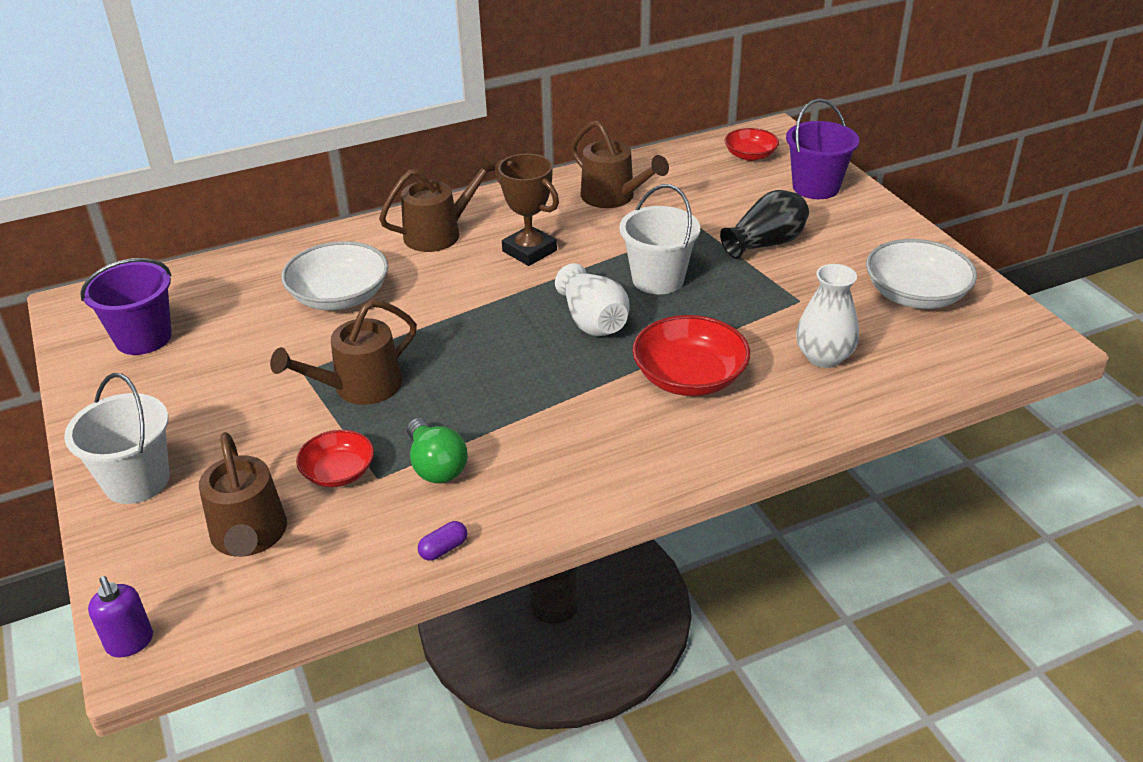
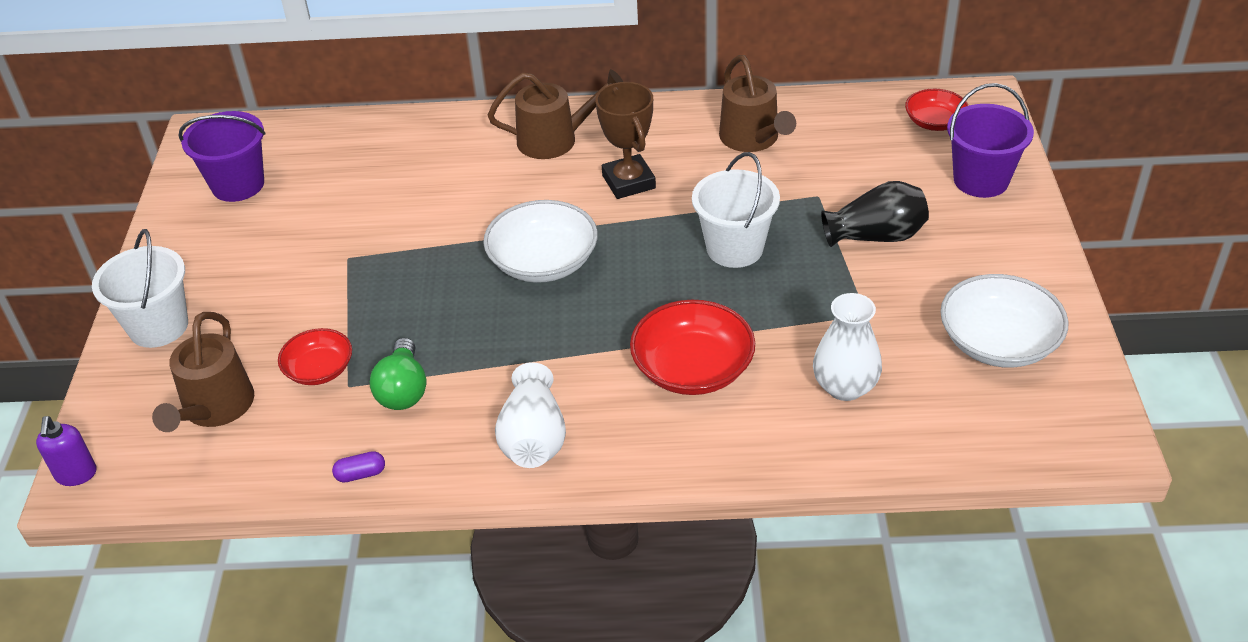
camera: 25 degrees right, 5 degrees up
(339, 296) = (424, 186): white bowl -> white bowl (543, 262)
(360, 387) = (386, 288): brown watering can -> none
(593, 321) = (639, 279): white vase -> white vase (533, 438)

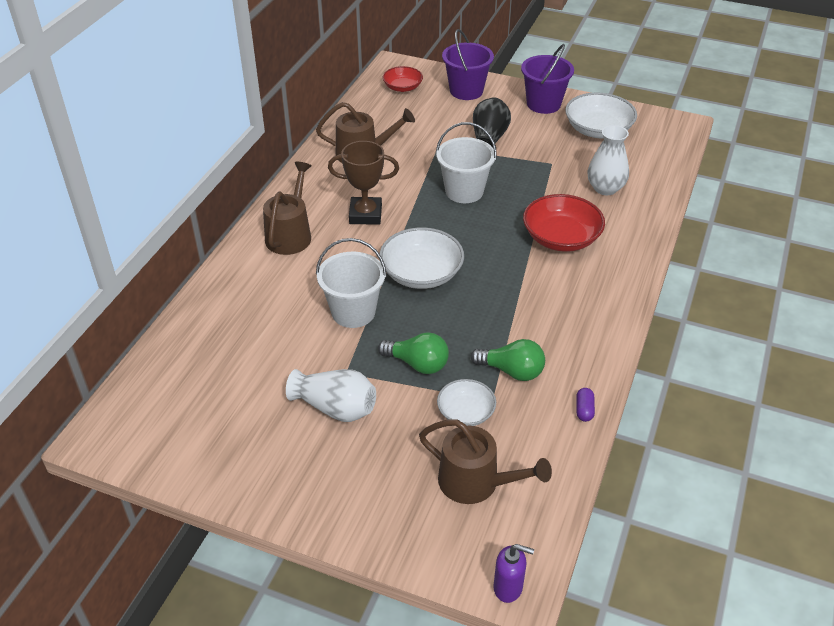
camera: 70 degrees left, 0 degrees up
(158, 326) = (354, 507): white bucket -> white bucket (353, 312)
(238, 185) = (197, 423): purple bucket -> purple bucket (543, 104)
(319, 369) = (466, 412): red bowl -> white bowl
(383, 307) = (417, 364): none -> green light bulb
(533, 438) = (588, 319): white vase -> white vase (335, 408)

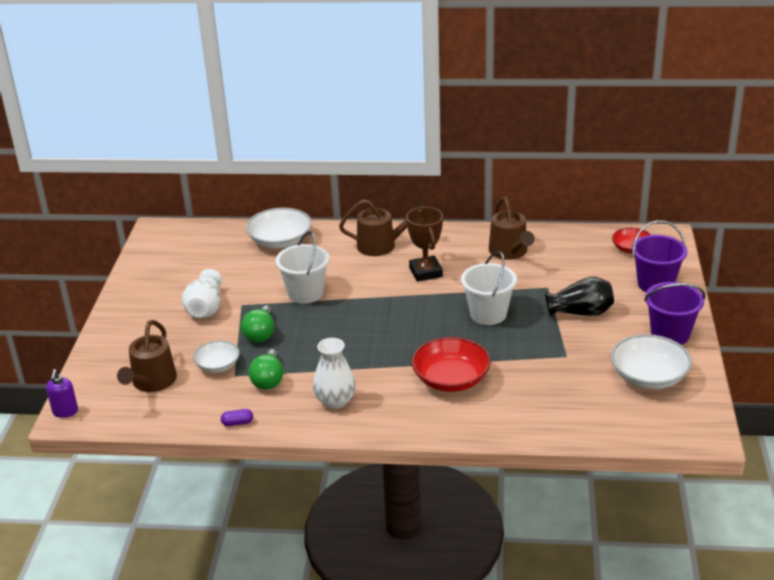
camera: 75 degrees right, 10 degrees down
(421, 273) = (365, 314): white bowl -> white bowl (280, 241)
(605, 188) = (546, 395): white vase -> white vase (335, 401)

